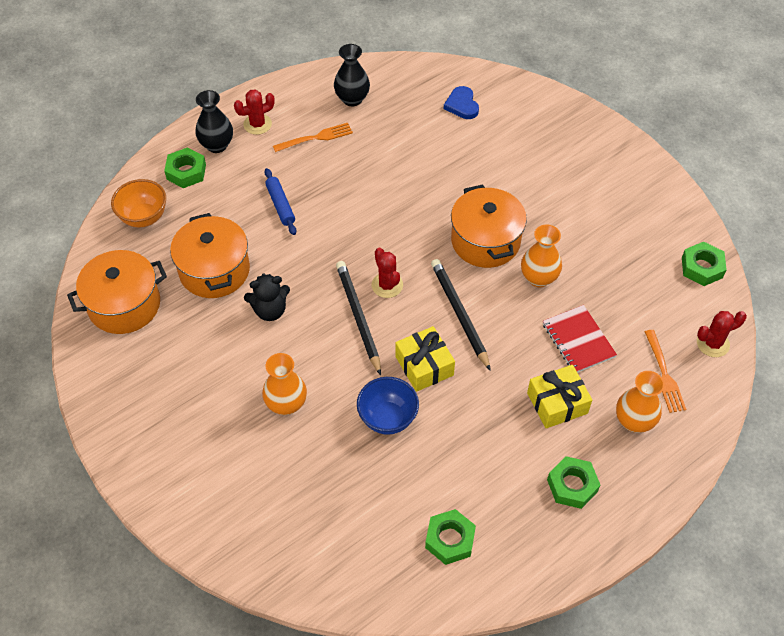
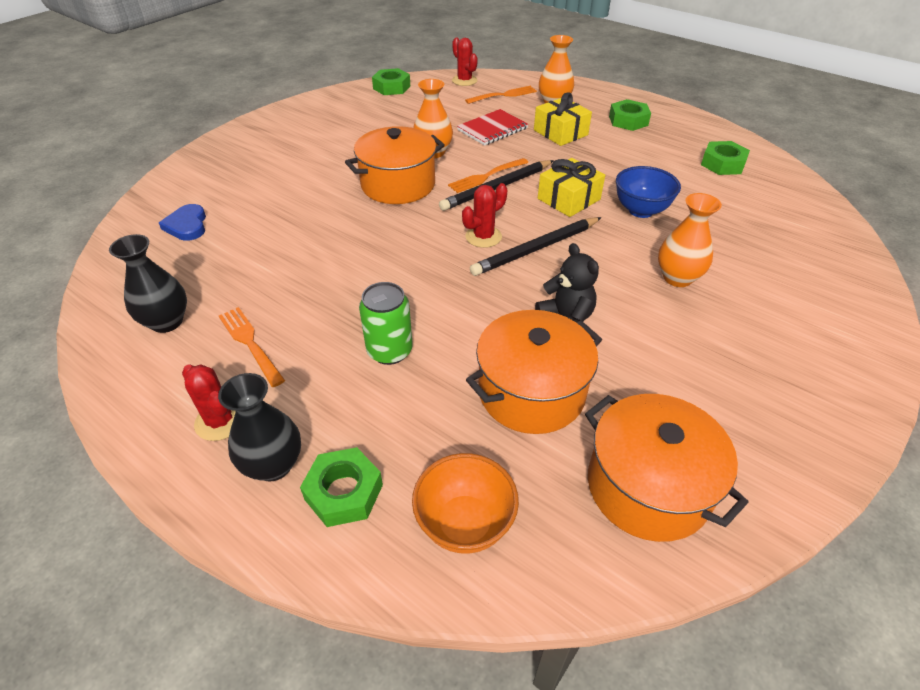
camera: 105 degrees left, 10 degrees down
(280, 205) = (389, 351): blue rolling pin -> green can
(462, 105) = (187, 225): blue heart -> blue heart turned 105 degrees clockwise
(482, 311) = (486, 176): none -> orange fork

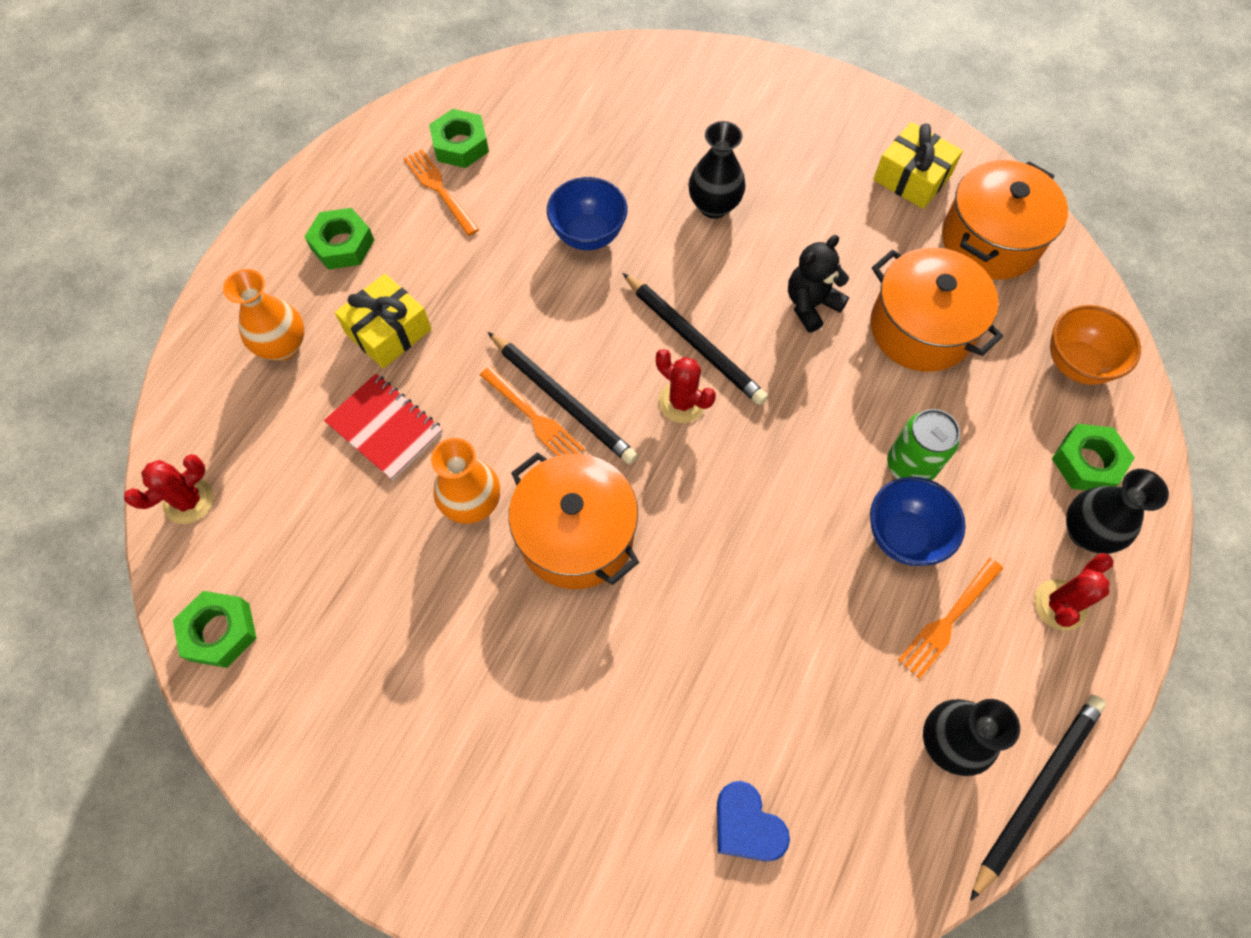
camera: 100 degrees left, 20 degrees up
(99, 362) = (1036, 791): none -> black pencil
(187, 225) = (747, 825): blue heart -> blue heart turned 75 degrees clockwise
(330, 333) = (904, 536): none -> blue bowl
(503, 95) = (253, 425): orange fork -> orange fork (439, 190)
(568, 199) = (576, 312): yellow gift -> yellow gift (912, 178)
(677, 278) = (714, 206): orange vase -> black vase

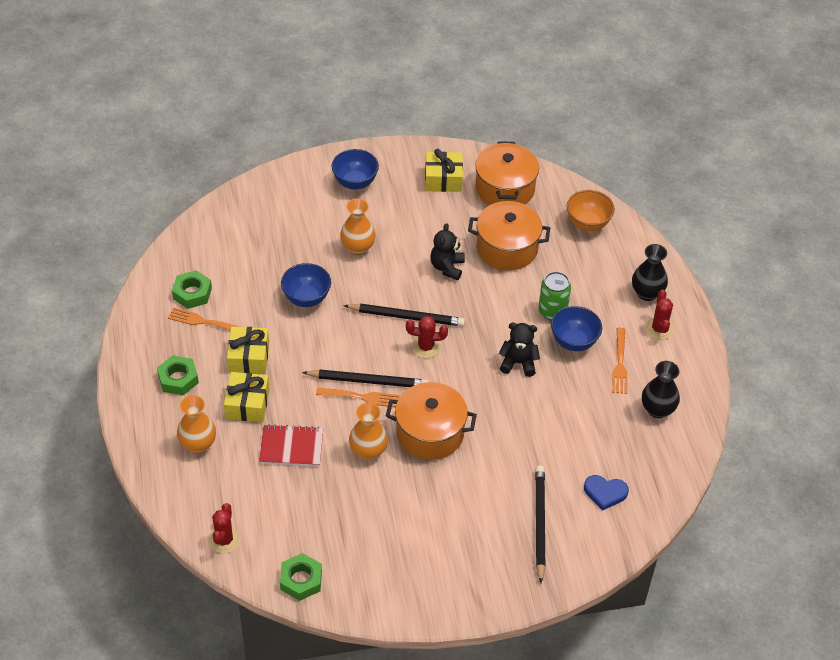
camera: 40 degrees left, 15 degrees down
(447, 269) = (249, 357): none -> yellow gift
(714, 206) = (357, 248): black vase -> orange vase
(788, 117) = (355, 182): none -> blue bowl
(792, 513) = (518, 363): none -> black teddy bear
(1036, 791) = (705, 405): black pencil -> black pencil (540, 523)
(1087, 462) = (625, 264): green nut -> none

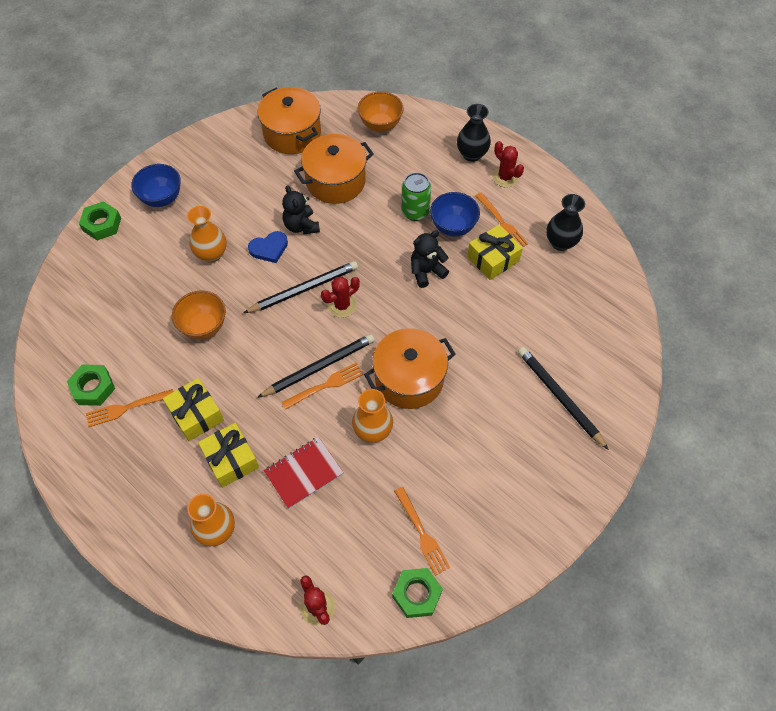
camera: 35 degrees left, 10 degrees up
(178, 379) = (146, 479): green nut -> green nut (102, 224)
(306, 298) = (204, 327): blue bowl -> orange bowl
(341, 544) = (422, 533): none -> orange fork
(443, 179) = (235, 153): yellow gift -> yellow gift (493, 259)
(605, 493) = (584, 337): blue heart -> blue heart (269, 248)

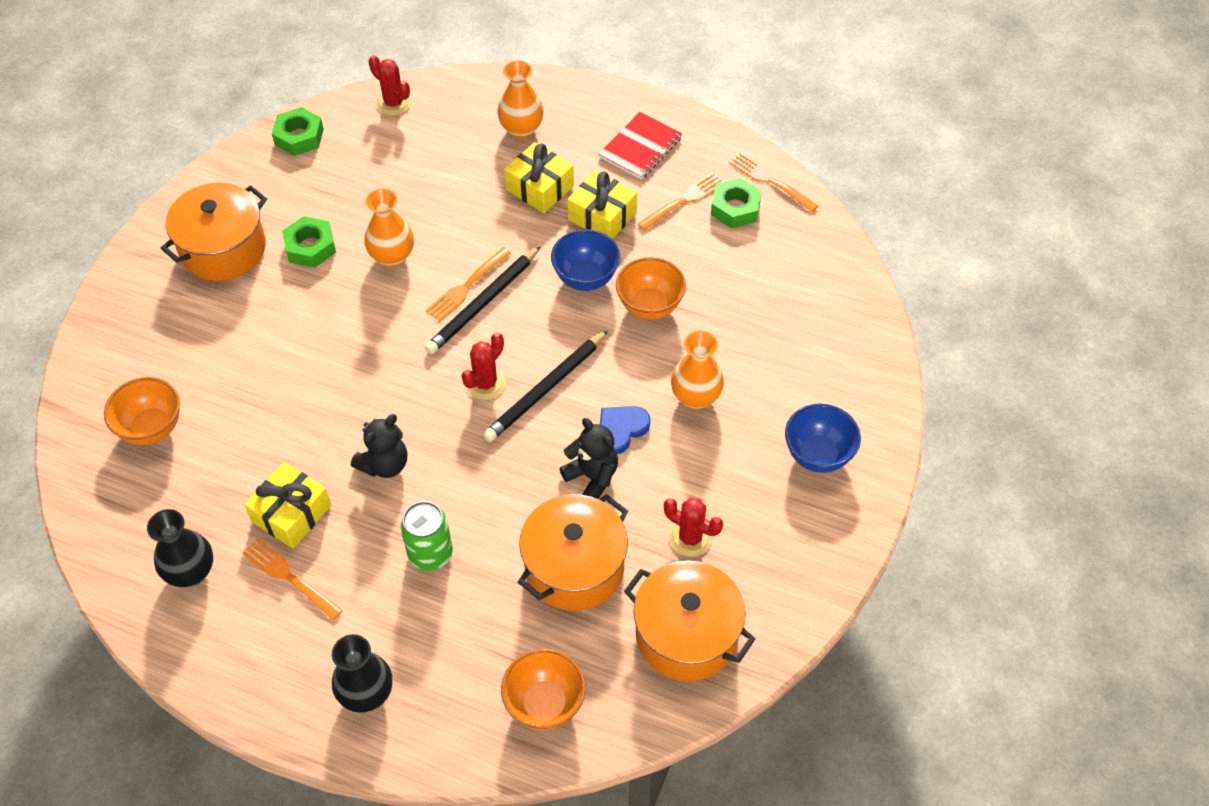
camera: 160 degrees right, 5 degrees down
(102, 224) = (872, 391): green nut -> green nut (310, 247)
(304, 473) = (454, 198): red notebook -> red notebook (640, 147)
(409, 379) = (366, 322): orange pot -> orange pot (223, 249)
(422, 533) = (307, 183): orange fork -> orange fork (770, 181)
(453, 227) = (364, 546): blue bowl -> blue bowl (585, 278)
(505, 177) = (299, 665): red cactus -> red cactus (690, 537)
(560, 397) = (170, 355): black pencil -> none
(578, 343) = (152, 428): none -> orange bowl

